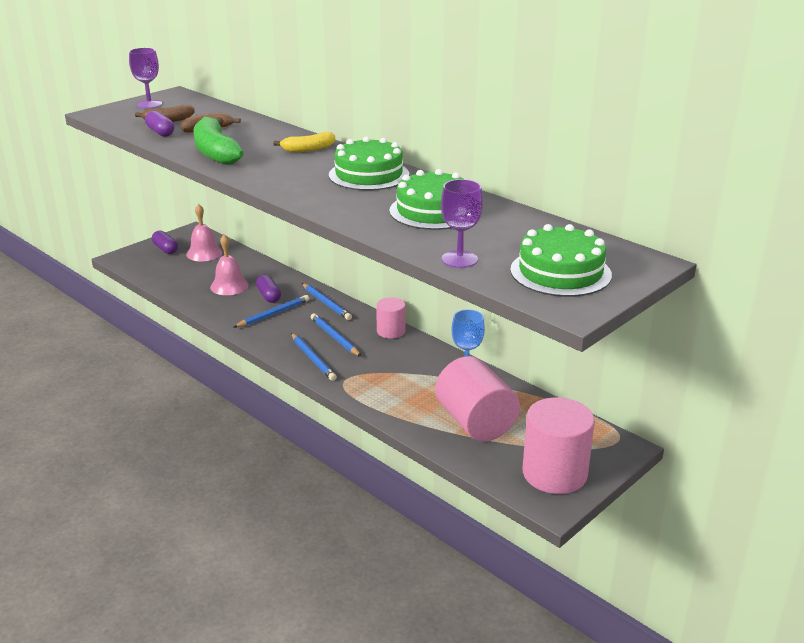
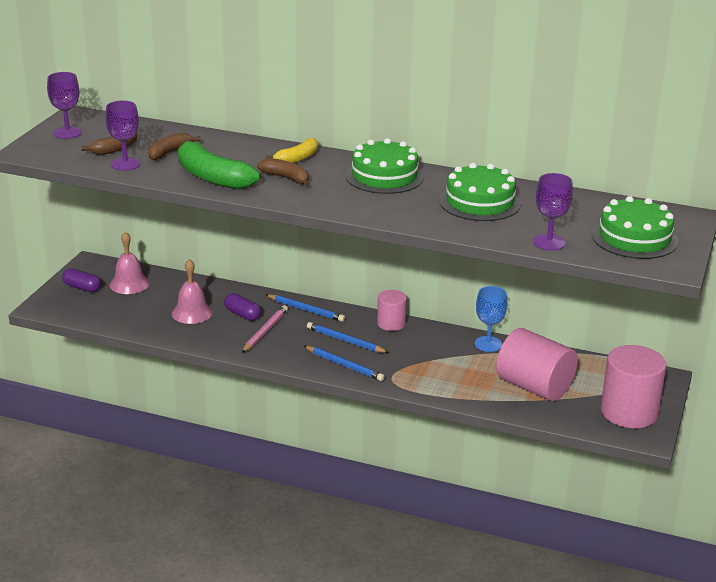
camera: 25 degrees left, 0 degrees up
(160, 132) = (125, 164): purple capsule -> purple goblet
(274, 314) = (265, 331): blue pencil -> pink pencil
(278, 162) = (286, 178): none -> brown banana

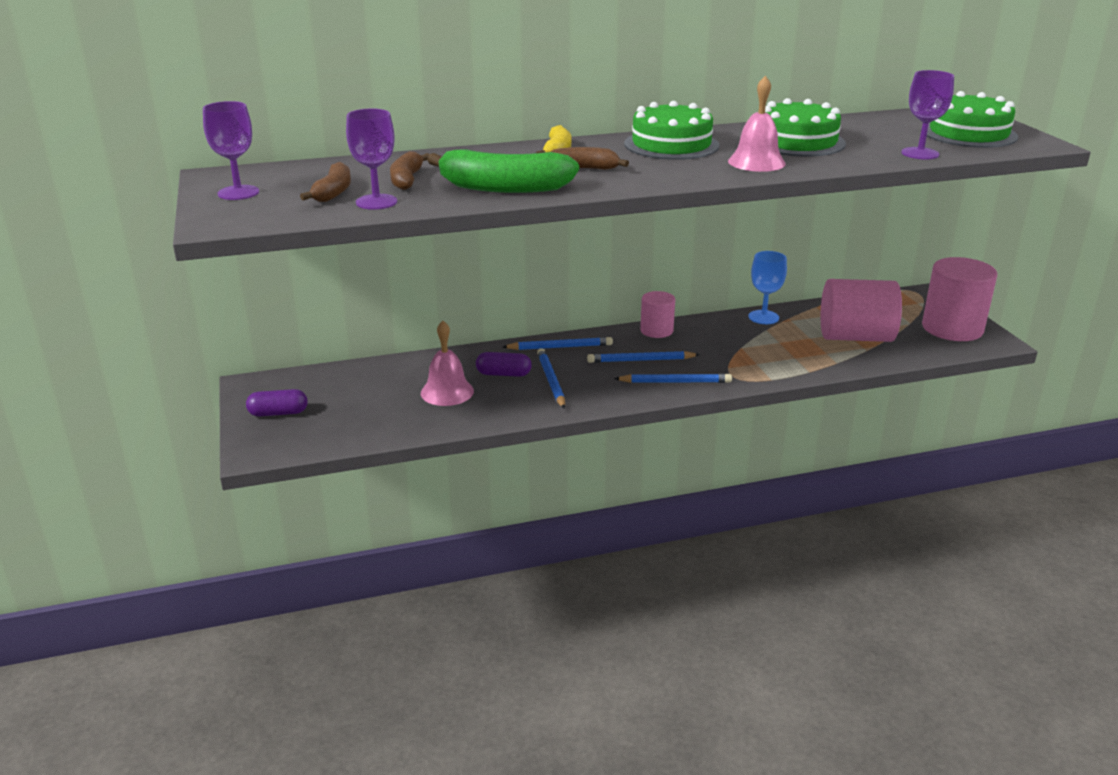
camera: 35 degrees left, 0 degrees up
(129, 284) = (331, 389): pink bell -> pink bell (756, 162)
(265, 331) = (551, 381): pink pencil -> blue pencil

